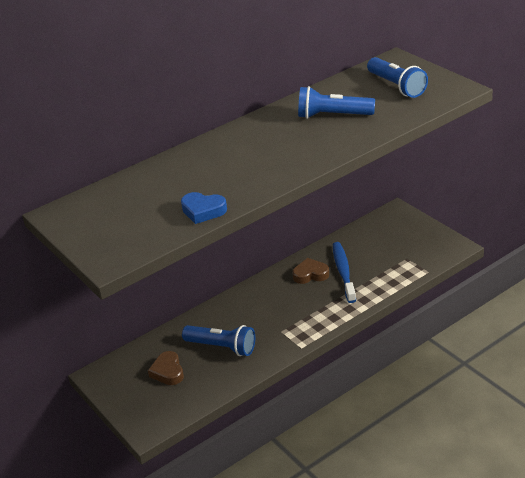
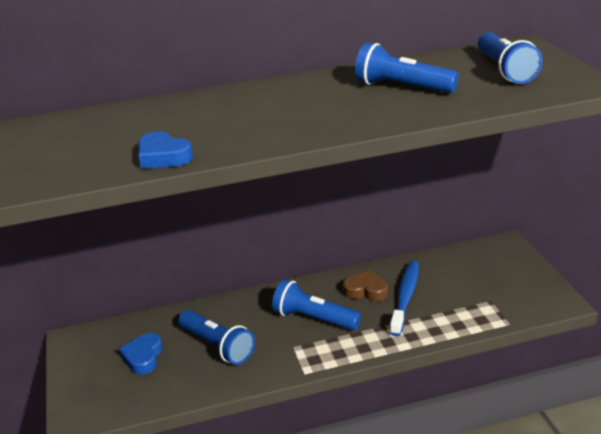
camera: 20 degrees right, 5 degrees down
(168, 372) = (143, 357): brown heart -> blue heart
(283, 306) = (314, 319): none -> blue flashlight

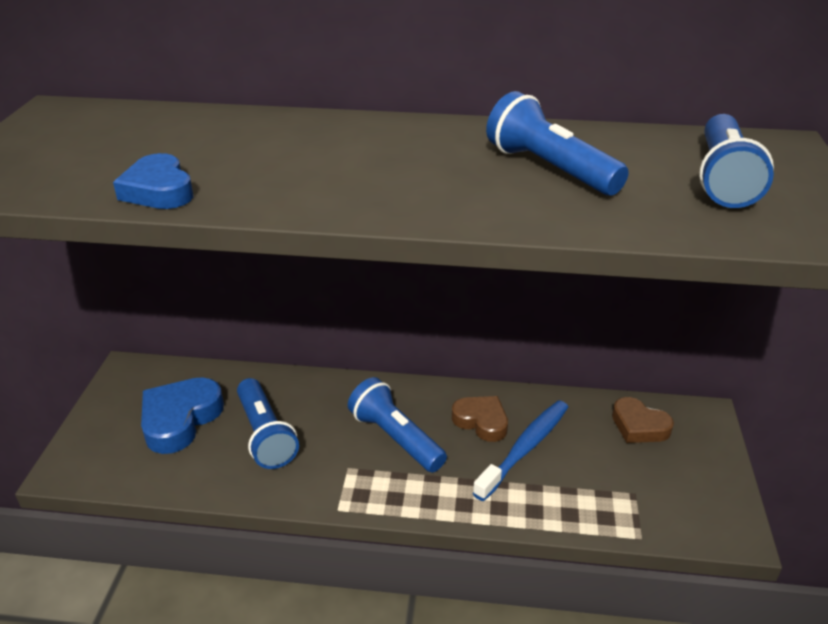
camera: 20 degrees right, 5 degrees up
(143, 357) = (180, 419): blue heart -> blue heart, size x1.53
(469, 262) = (639, 426): none -> brown heart

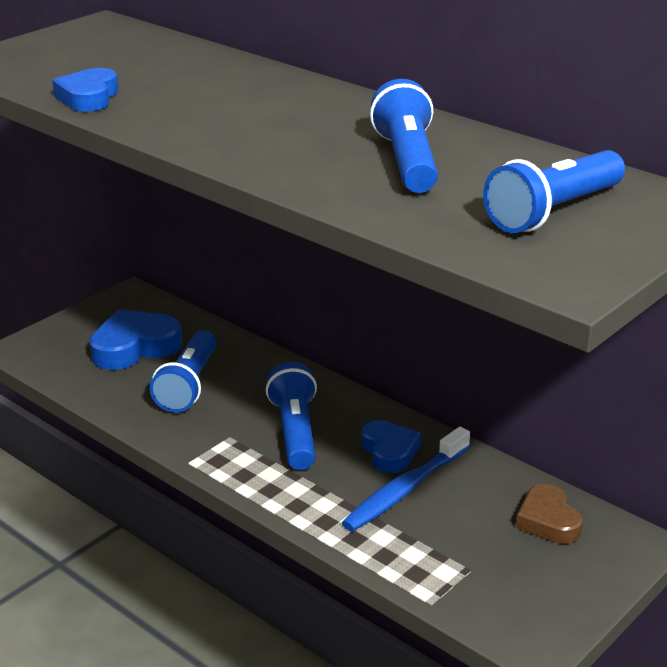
camera: 35 degrees right, 5 degrees down
(481, 421) = (389, 451): brown heart -> blue heart
(525, 449) = (405, 489): blue toothbrush -> blue toothbrush turned 150 degrees clockwise

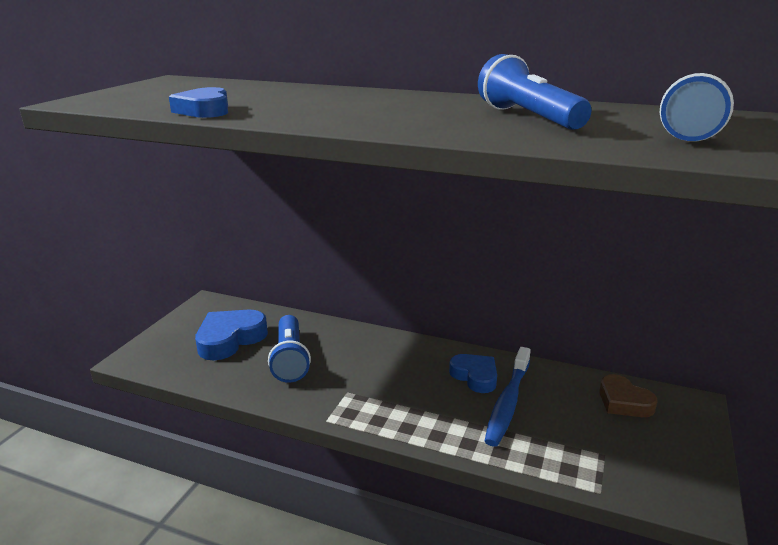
camera: 20 degrees left, 5 degrees down
(295, 432) = (395, 377): blue flashlight -> none

